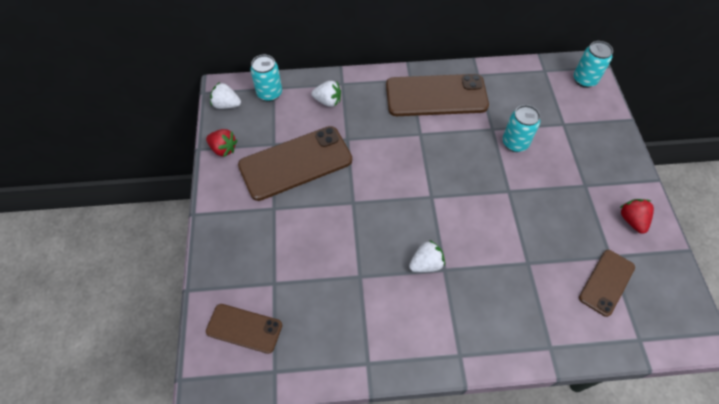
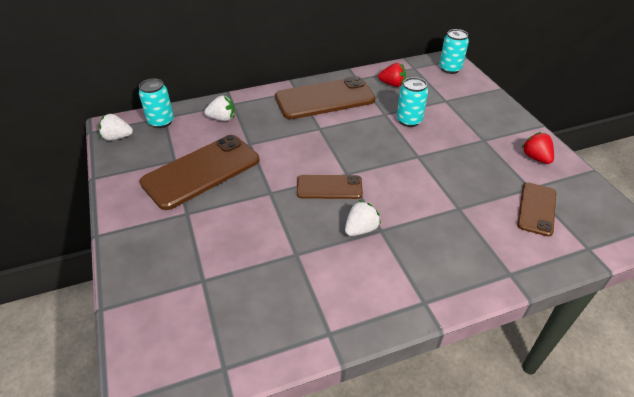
camera: 15 degrees left, 15 degrees down
(223, 149) = (121, 173): red strawberry -> red strawberry (392, 84)
(244, 328) = (177, 332): brown phone -> brown phone (329, 187)

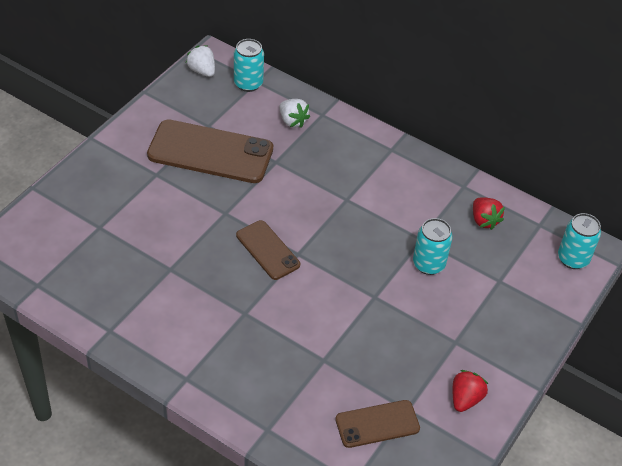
camera: 50 degrees right, 5 degrees up
(325, 99) = (399, 178): brown phone -> none
(361, 229) = (234, 298): white strawberry -> none

